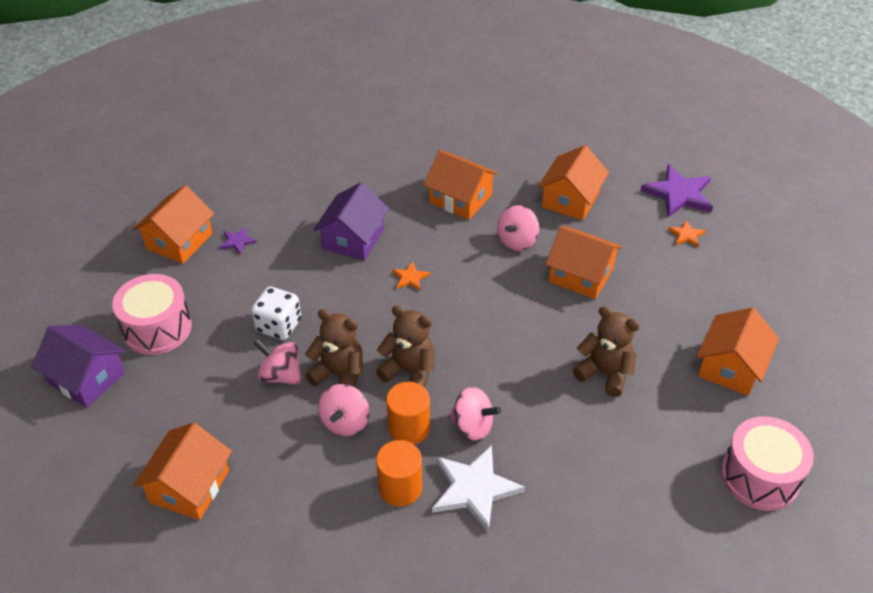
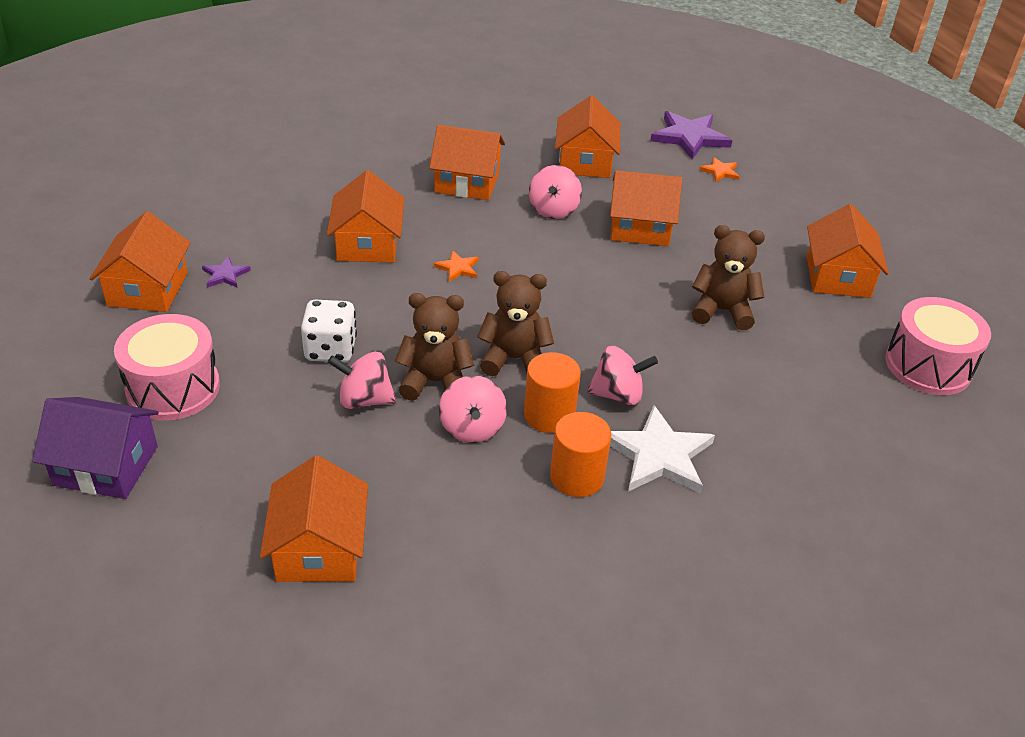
camera: 25 degrees left, 5 degrees down
(353, 239) = (368, 244): purple house -> orange house

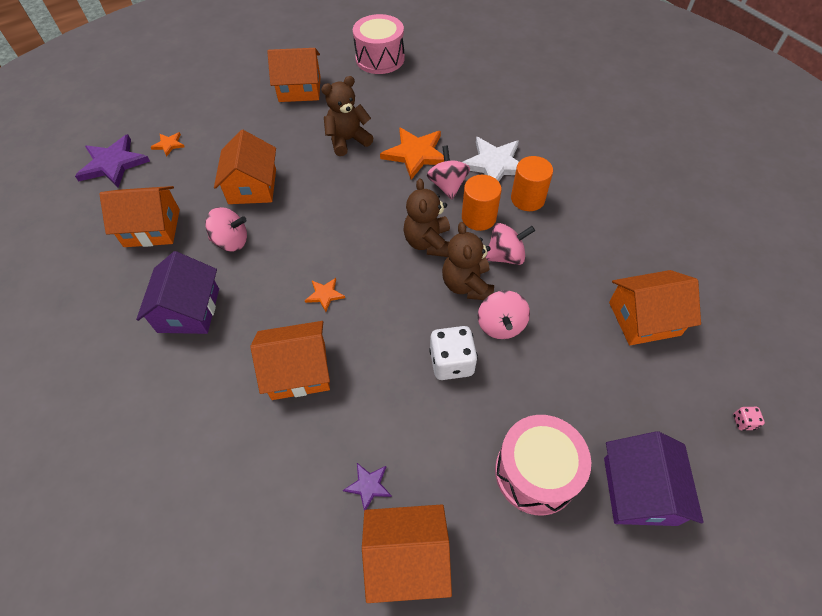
camera: 95 degrees left, 15 degrees up
(124, 601) = (743, 422): none -> pink dice
(467, 182) = (189, 310): orange house -> purple house
(688, 372) = (416, 154): none -> orange star
(722, 311) = (348, 140): brown teddy bear -> brown teddy bear turned 60 degrees clockwise

